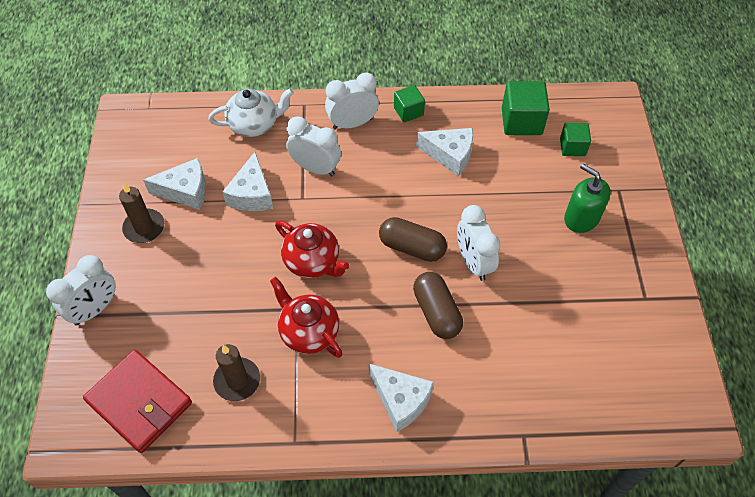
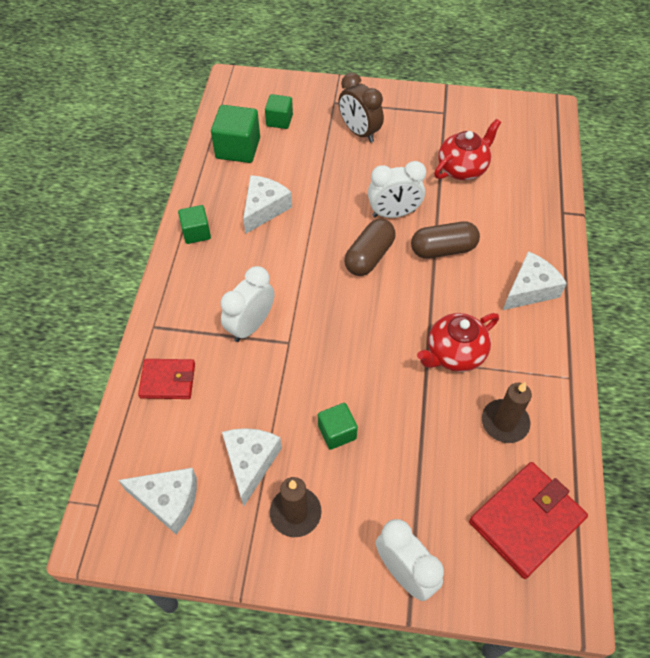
camera: 80 degrees left, 0 degrees up
(217, 246) = (337, 432): none -> green cube
(252, 194) = (272, 391): white cheese -> white cheese (168, 501)
(254, 124) = (168, 380): white teapot -> red wallet
(312, 261) = (372, 341): red teapot -> red teapot (462, 168)
(352, 123) = (197, 284): white clock -> none
(581, 218) = (359, 132): green soap dispenser -> brown clock

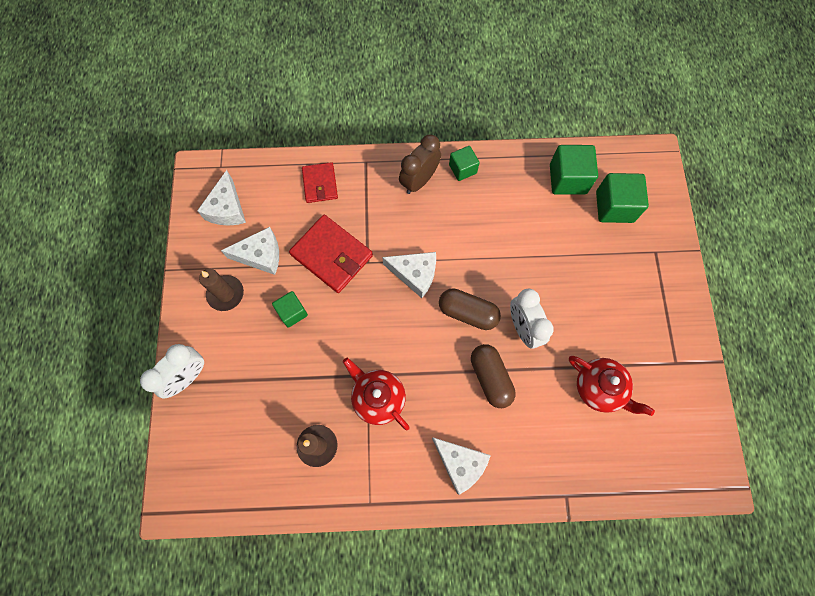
camera: 80 degrees right, 15 degrees up
(251, 325) = (378, 231): white clock -> none
(264, 209) = (501, 216): white cheese -> white cheese (415, 274)
(279, 120) = (614, 207): green cube -> green cube, size x1.63
(359, 132) = (621, 282): brown clock -> brown clock (419, 181)
(526, 520) = (234, 467): red wallet -> red wallet (331, 255)

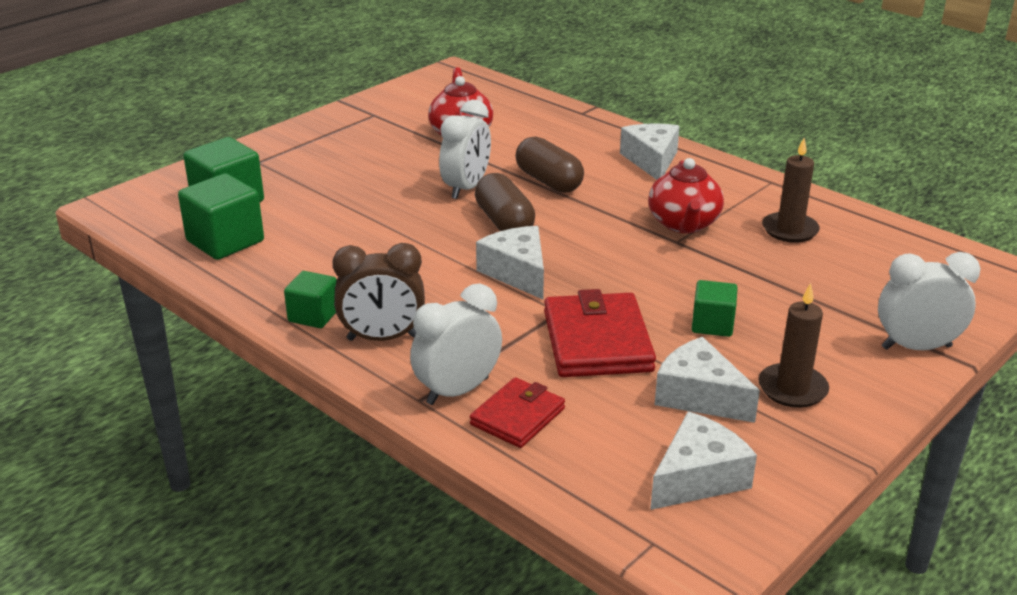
camera: 135 degrees left, 40 degrees down
(356, 178) = (458, 391): none -> white clock
(490, 378) = (548, 181): brown capsule -> brown capsule turned 60 degrees counterclockwise

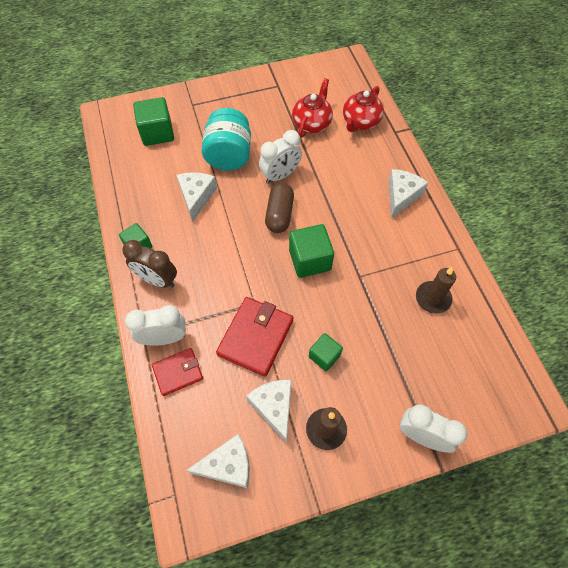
camera: 30 degrees right, 30 degrees up
(225, 241) = (136, 166): green cube -> green cube (310, 260)
(368, 191) = (229, 155): none -> turquoise jar
(517, 273) = (256, 261): white cheese -> white cheese (196, 197)
(548, 181) = (329, 189): brown capsule -> none
(684, 224) = (375, 263): red teapot -> red teapot (360, 122)

